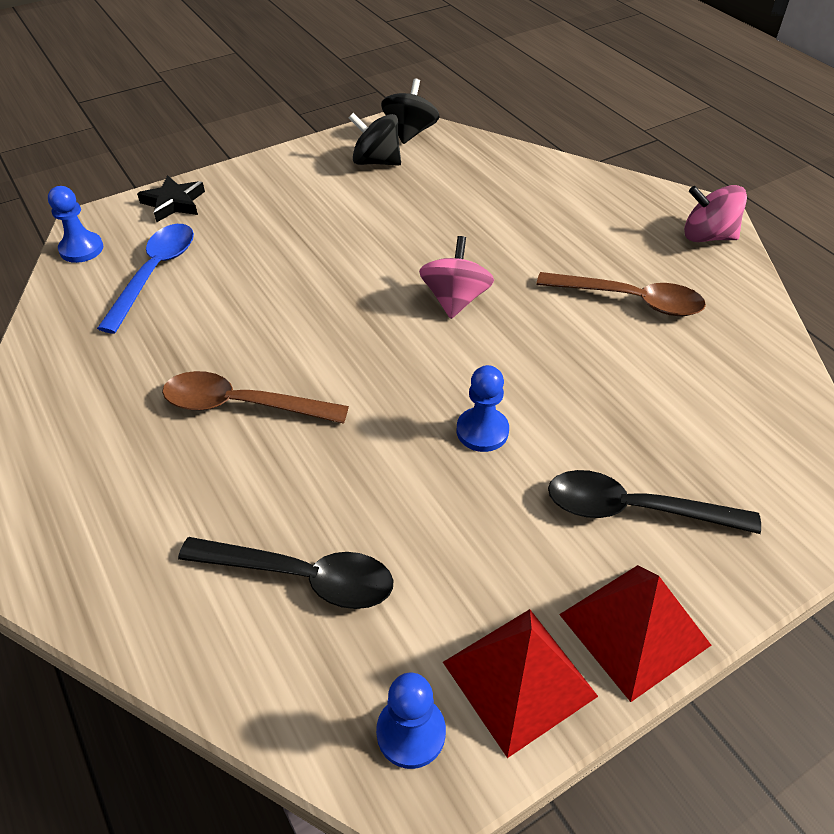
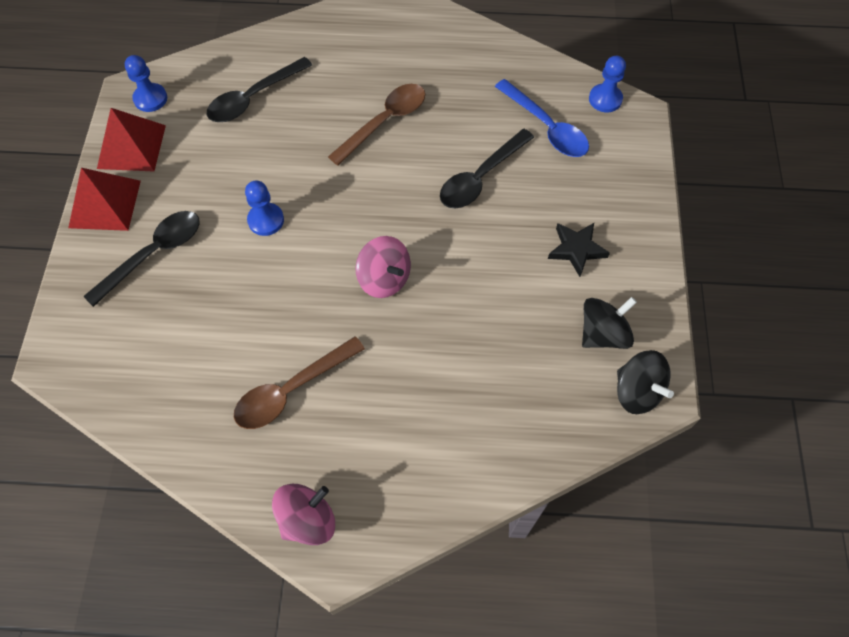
camera: 125 degrees right, 15 degrees up
(174, 203) = (631, 168): black star -> black star (576, 249)
(266, 291) = (480, 177): none -> black spoon

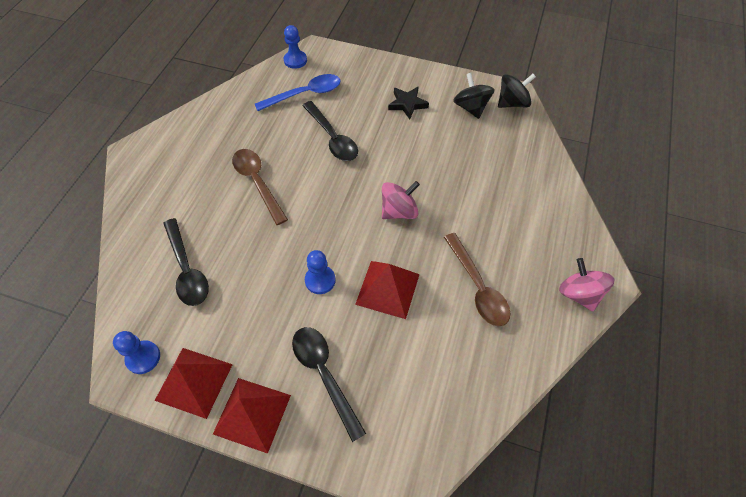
camera: 75 degrees left, 5 degrees down
(268, 291) = (388, 289): none -> red pyramid

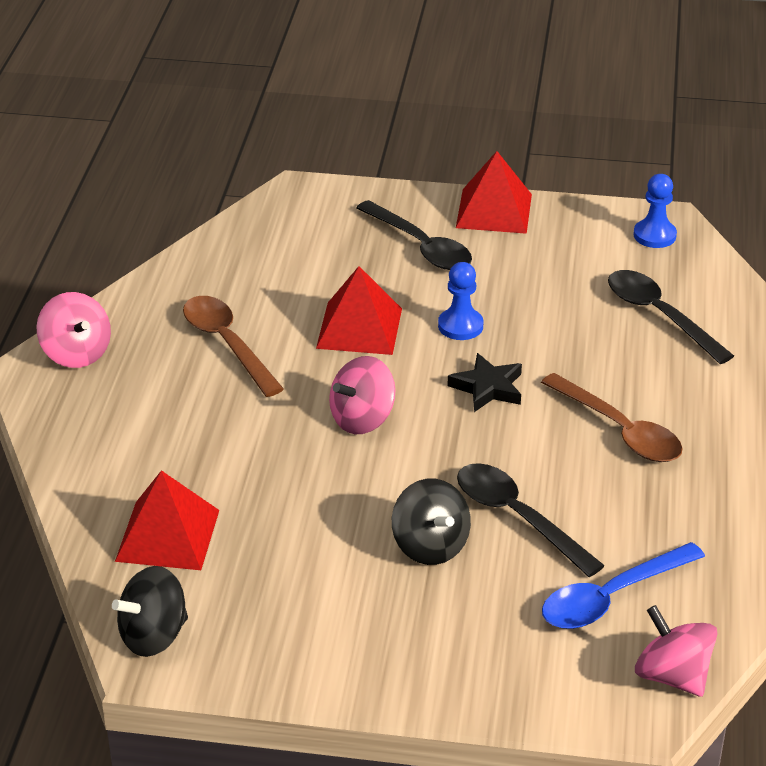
camera: 170 degrees right, 20 degrees down
(194, 382) = (577, 225): red pyramid -> red pyramid (167, 535)
(295, 60) = (672, 676): blue pawn -> pink spinning top
(407, 104) = (384, 604): black star -> black star (488, 387)
(471, 108) = (245, 613): black spinning top -> black spinning top (430, 546)

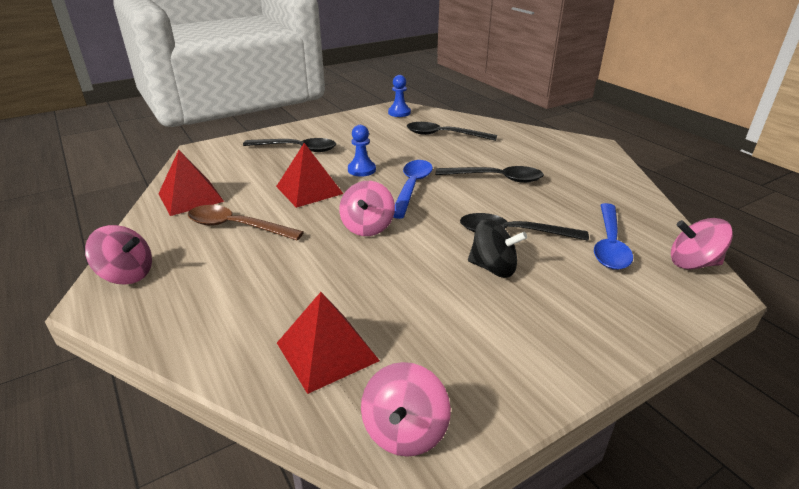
camera: 40 degrees left, 5 degrees down
(154, 636) = (405, 431): black spinning top -> pink spinning top
(488, 387) = (412, 187): black star -> blue spoon
(494, 211) = (315, 126): red pyramid -> red pyramid (191, 197)
(619, 430) = (496, 178): brown spoon -> black spoon

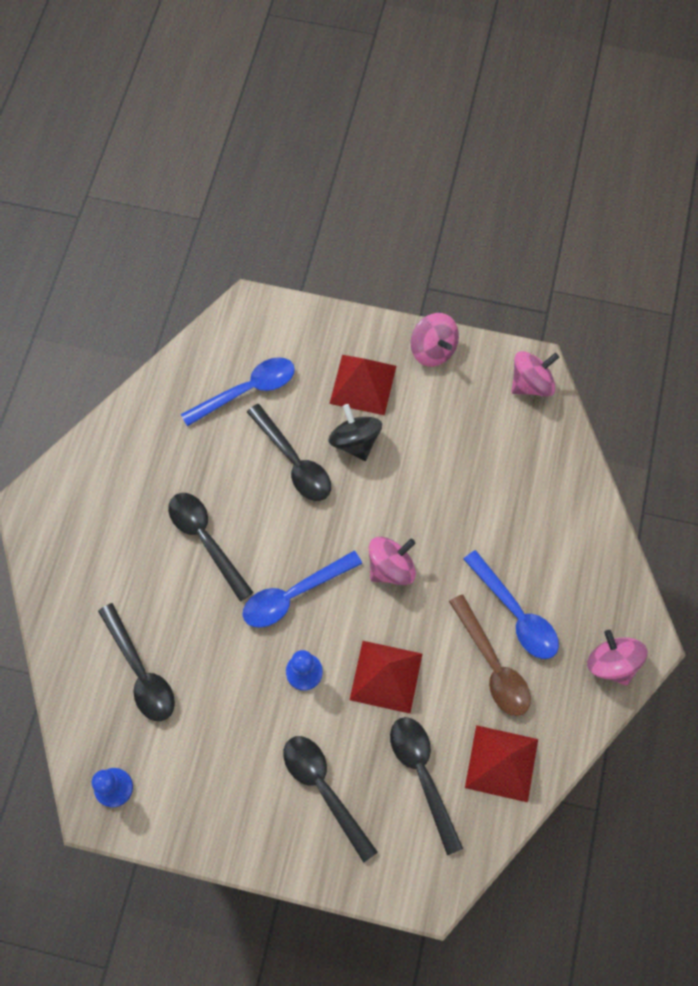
camera: 135 degrees left, 35 degrees up
(241, 256) = (515, 614): none -> blue spoon
(242, 173) = (422, 775): none -> black spoon
(327, 351) = (528, 464): red pyramid -> red pyramid (363, 384)
(693, 263) = (225, 331): pink spinning top -> pink spinning top (433, 350)

